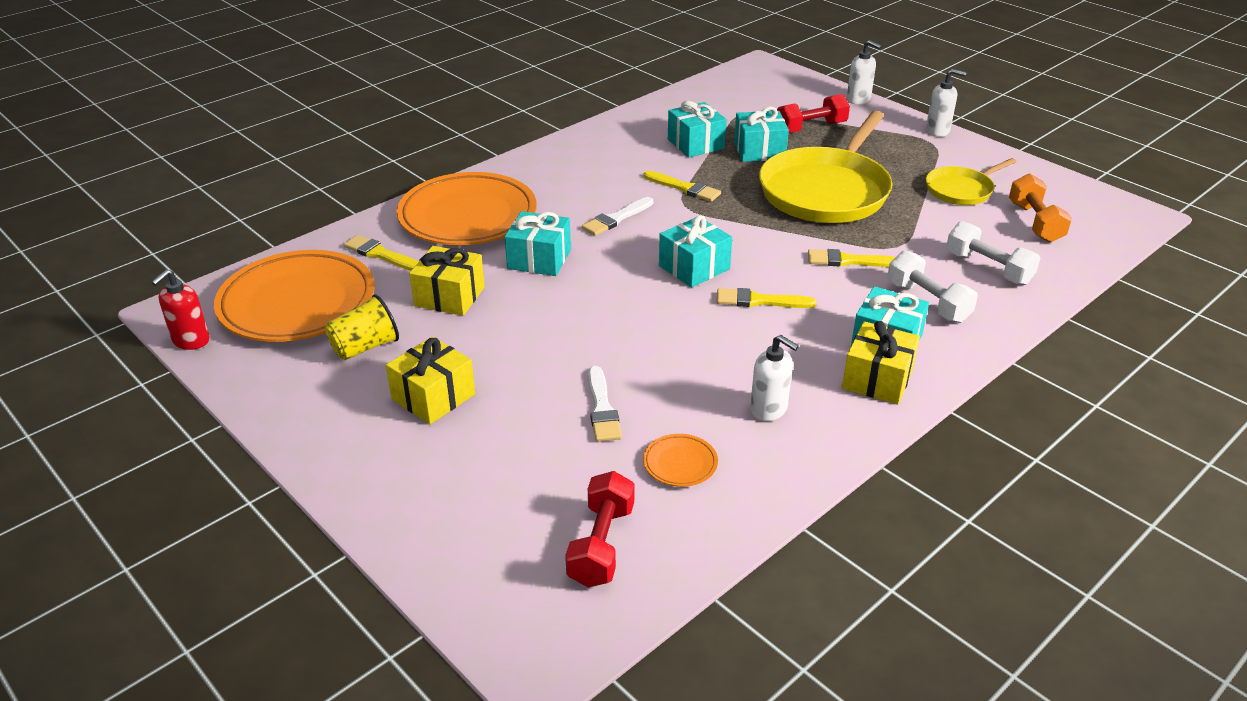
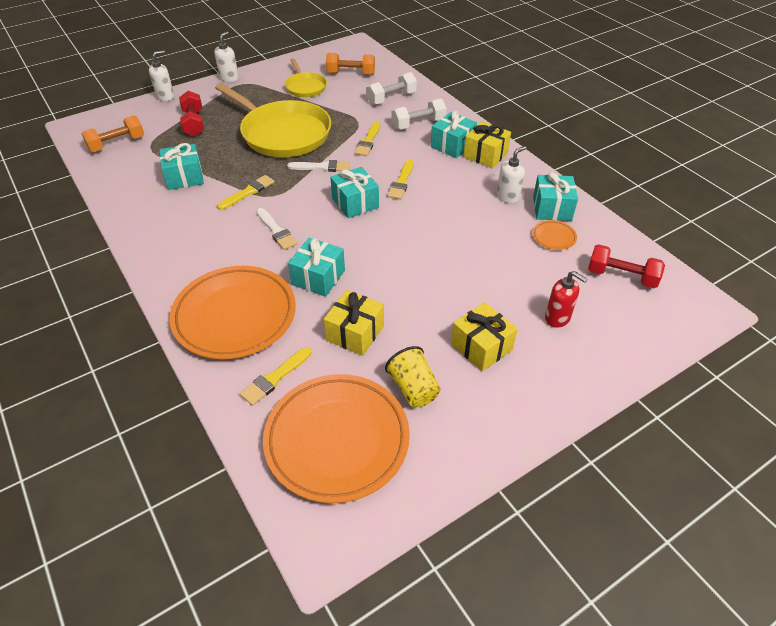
camera: 80 degrees left, 10 degrees up
(191, 341) = (378, 527): red soap dispenser -> red soap dispenser (557, 318)
(602, 408) = (501, 263): white brush -> white brush (322, 167)
(740, 93) = (117, 144): none -> orange dumbbell
(759, 150) = (213, 150): turquoise gift -> turquoise gift (552, 208)

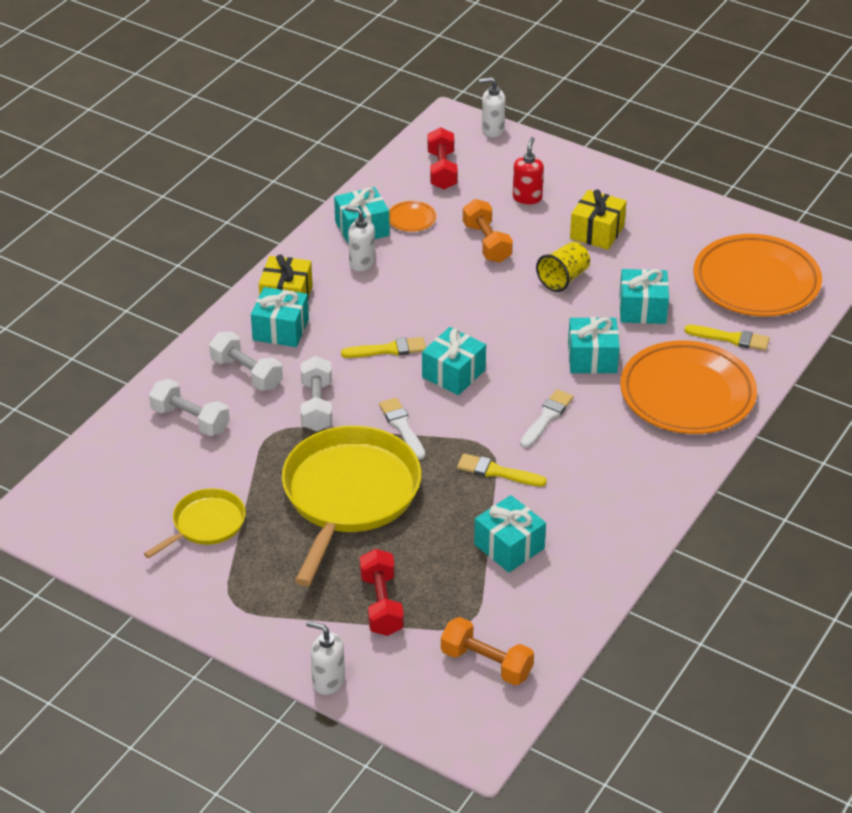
camera: 115 degrees left, 5 degrees down
(194, 123) = (381, 604): red dumbbell -> red dumbbell turned 60 degrees counterclockwise
(229, 78) = (226, 630): white soap dispenser -> white soap dispenser (492, 130)
(351, 73) = (135, 488): orange dumbbell -> orange dumbbell (487, 243)
(355, 333) = (642, 309): yellow gift -> turquoise gift
(368, 141) = (317, 406): yellow brush -> white dumbbell
(413, 388) = (673, 257): yellow cup -> yellow cup (563, 278)

